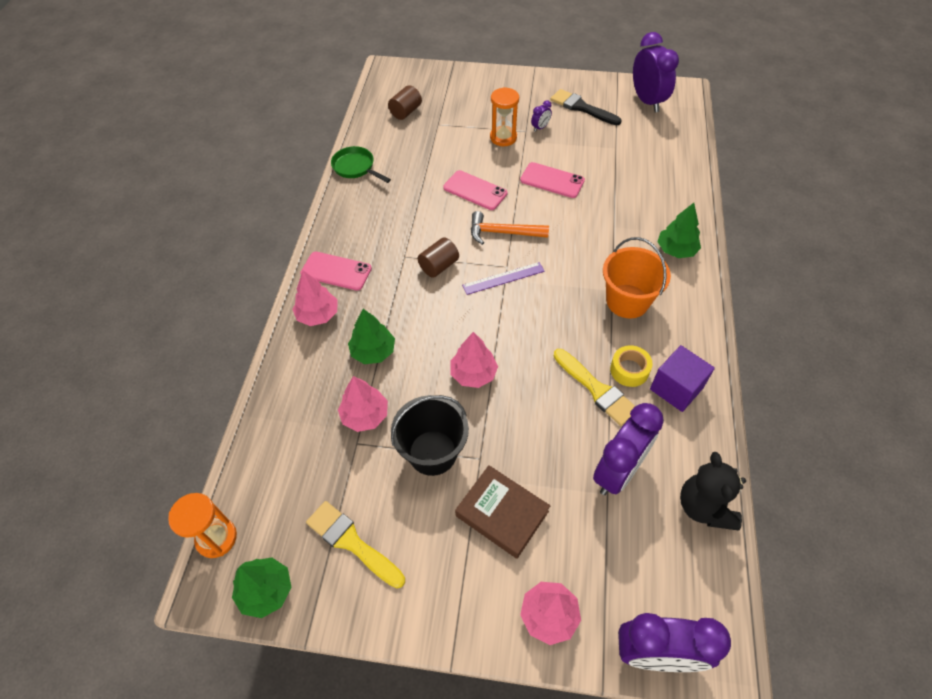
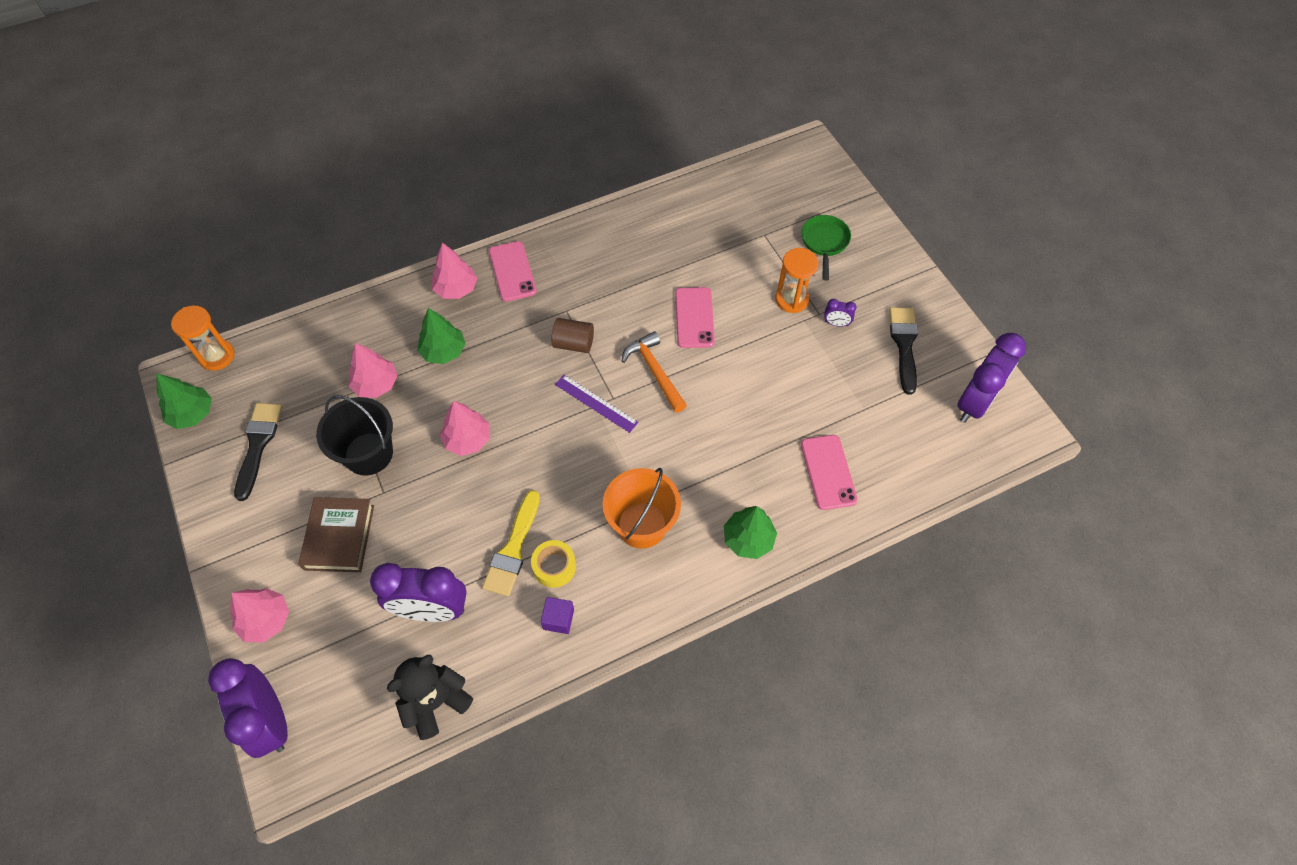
camera: 55 degrees right, 5 degrees up
(352, 542) = (258, 445): yellow brush -> black brush
(356, 167) = (649, 207): green pan -> green pan (824, 242)
(406, 112) = (759, 199): brown cylinder -> none
(552, 180) = (762, 375): pink phone -> pink phone (828, 472)
(676, 388) = (558, 619): purple cube -> purple cube, size x0.60

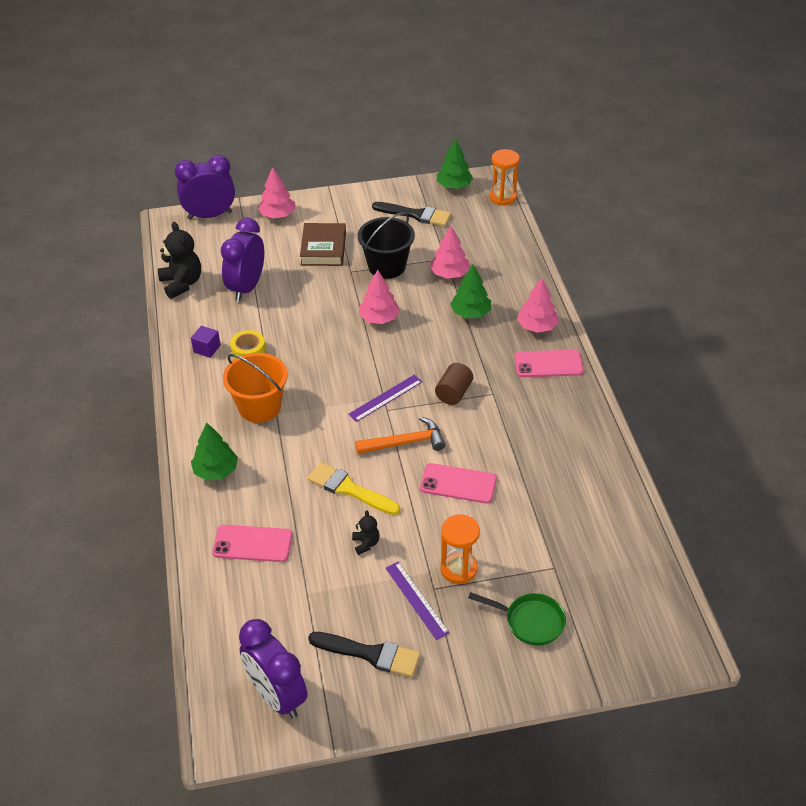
camera: 105 degrees right, 15 degrees down
(339, 537) = (323, 249): brown book -> brown book turned 75 degrees clockwise
(513, 549) = (273, 332): yellow brush -> yellow brush (349, 489)
(791, 375) = (366, 543): none -> black teddy bear
(836, 323) = (416, 600): purple clock -> purple ruler

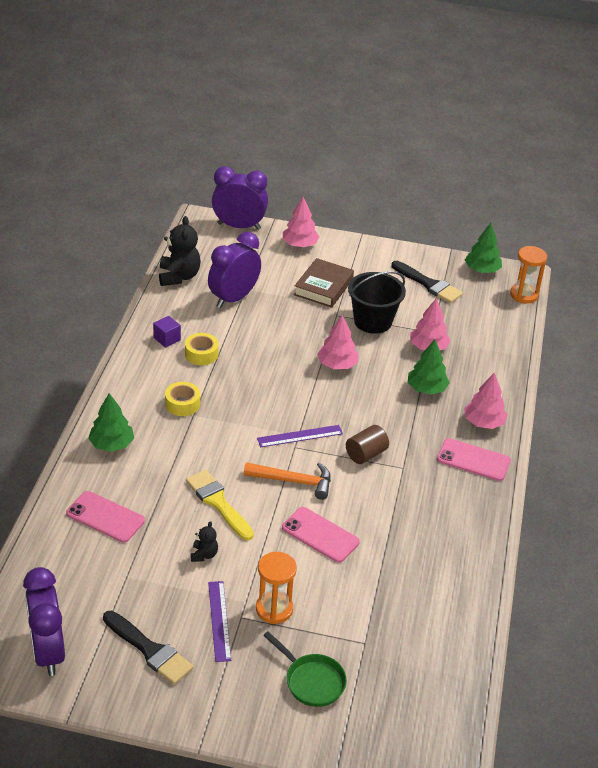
camera: 20 degrees right, 5 degrees down
(259, 407) = (182, 404): orange bucket -> yellow tape

